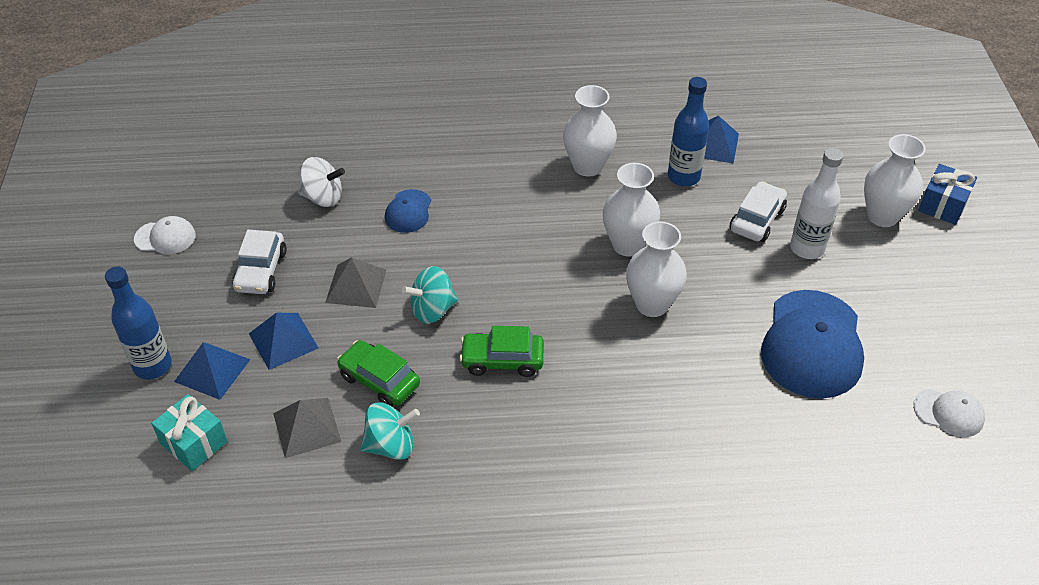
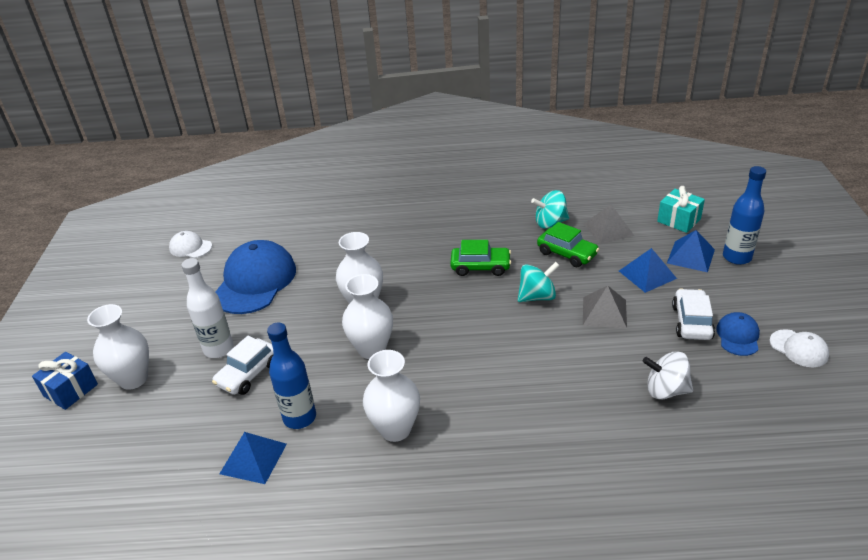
camera: 175 degrees left, 10 degrees down
(165, 237) = (799, 348): white cap -> white cap turned 135 degrees counterclockwise
(408, 211) = (575, 377): blue cap -> blue cap (738, 336)

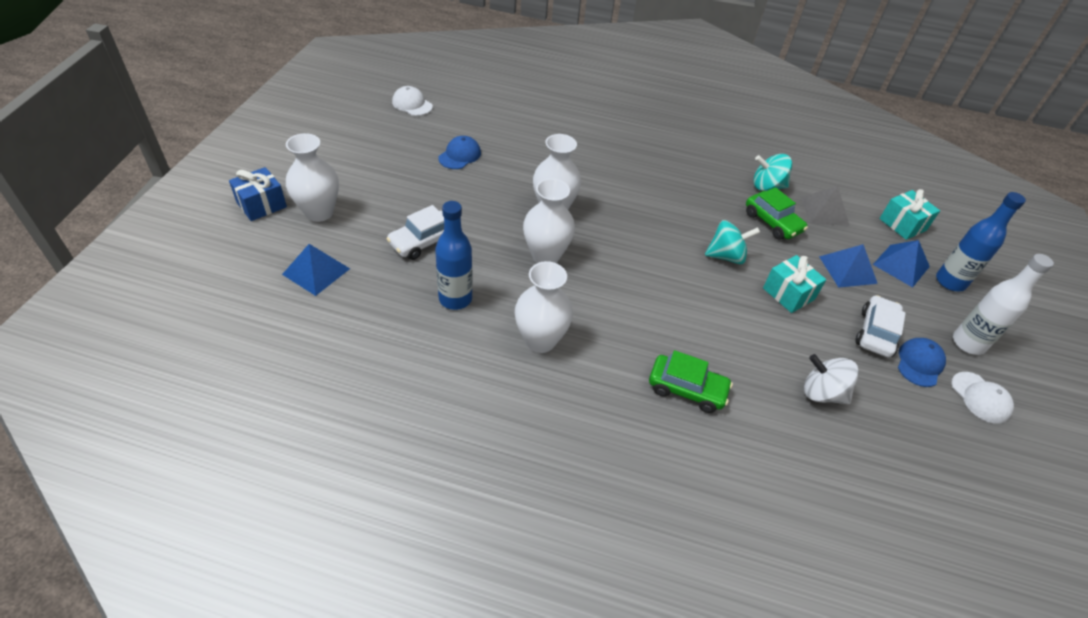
camera: 10 degrees right, 10 degrees up
(218, 349) = (404, 209): white bottle -> white bottle (968, 343)
(253, 458) = (400, 323): blue pyramid -> blue pyramid (316, 271)
(255, 281) = (460, 155): blue cap -> blue cap, size x0.49
(480, 267) = (680, 209): green car -> green car (686, 389)
(604, 312) = (788, 294): grey pyramid -> turquoise gift

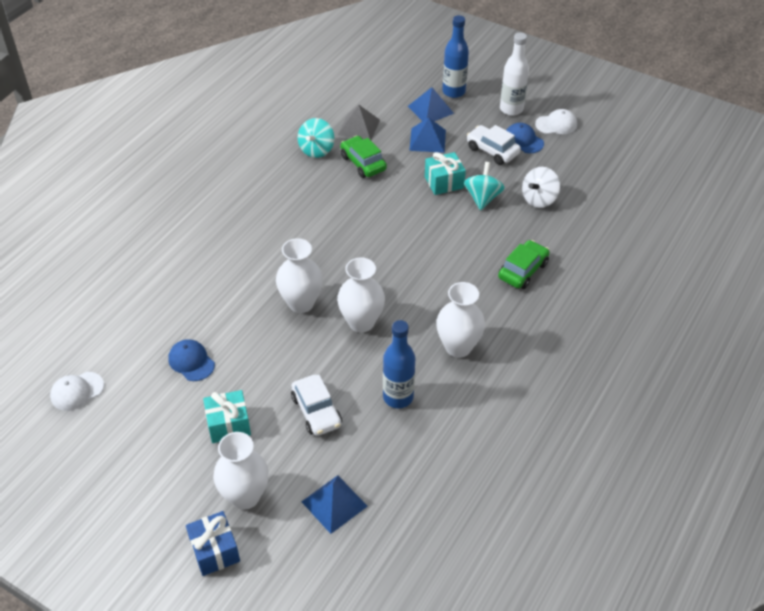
camera: 70 degrees left, 0 degrees up
(726, 256) = (394, 204): turquoise spinning top -> turquoise spinning top (482, 198)
(772, 222) = (363, 163): green car -> green car turned 105 degrees counterclockwise
(902, 224) = (387, 90): turquoise gift -> turquoise gift (228, 425)

